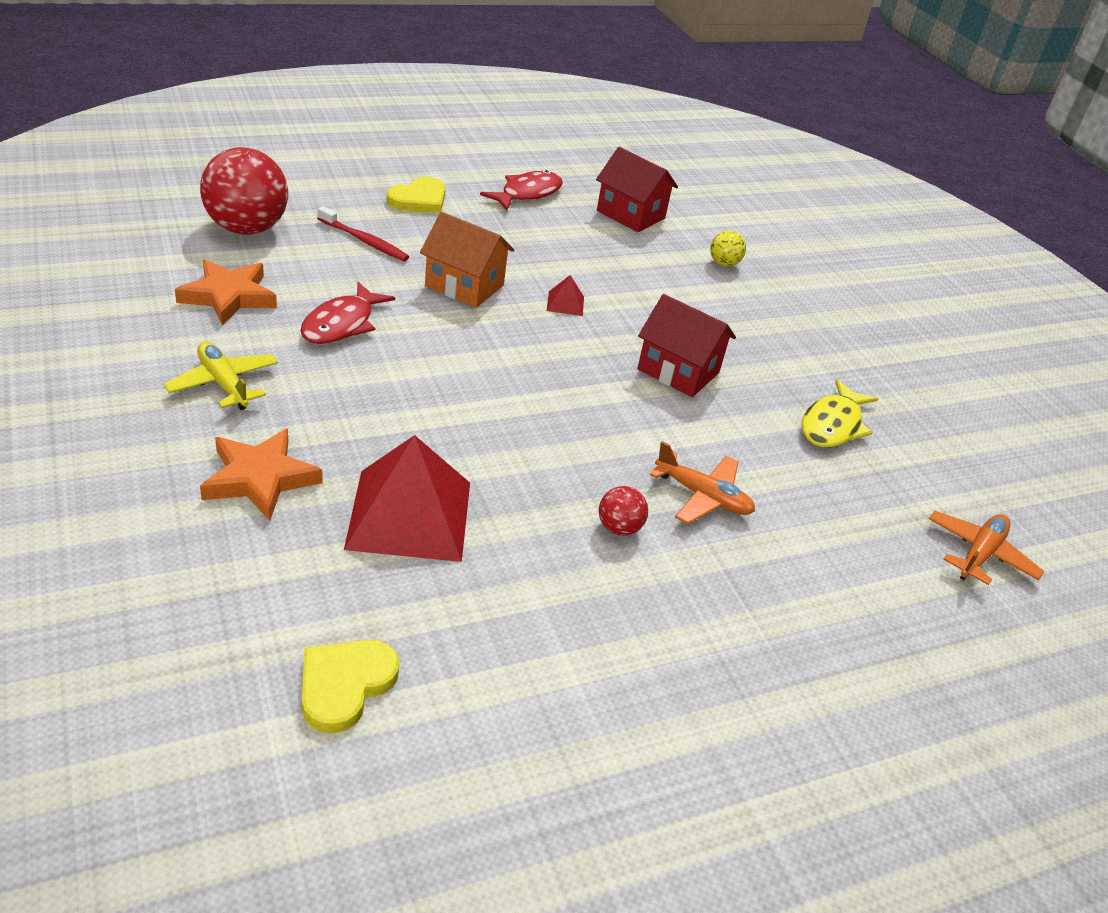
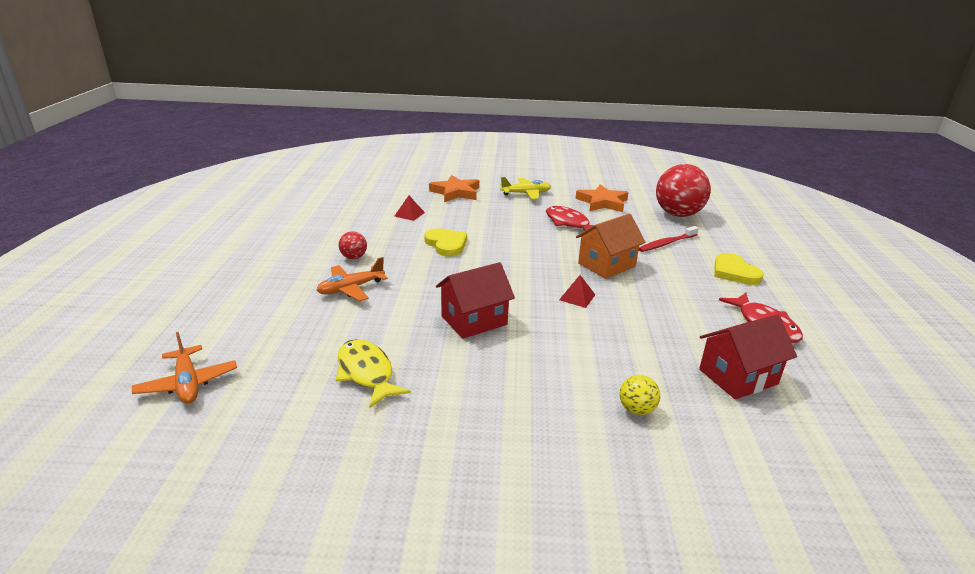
camera: 120 degrees right, 10 degrees down
(345, 685) = (336, 191): yellow heart -> yellow heart (446, 244)
(409, 514) = (409, 214): red pyramid -> red pyramid, size x0.42

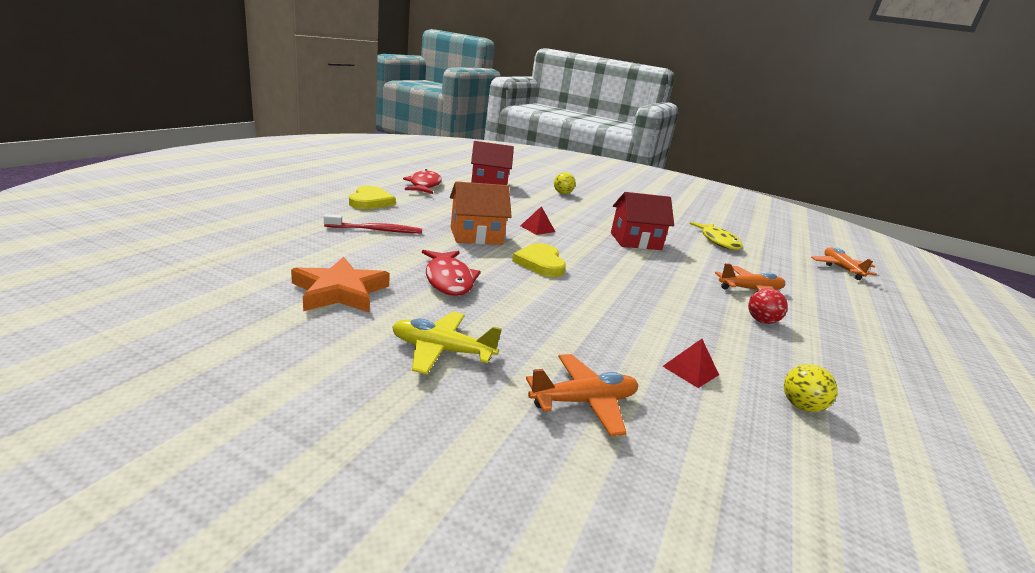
camera: 160 degrees left, 5 degrees down
(353, 213) = (801, 406): none -> yellow ball
(446, 244) = (640, 303): yellow heart -> yellow heart (540, 263)
(456, 192) = (584, 402): orange star -> orange plane
(678, 214) = (278, 245): red ball -> none

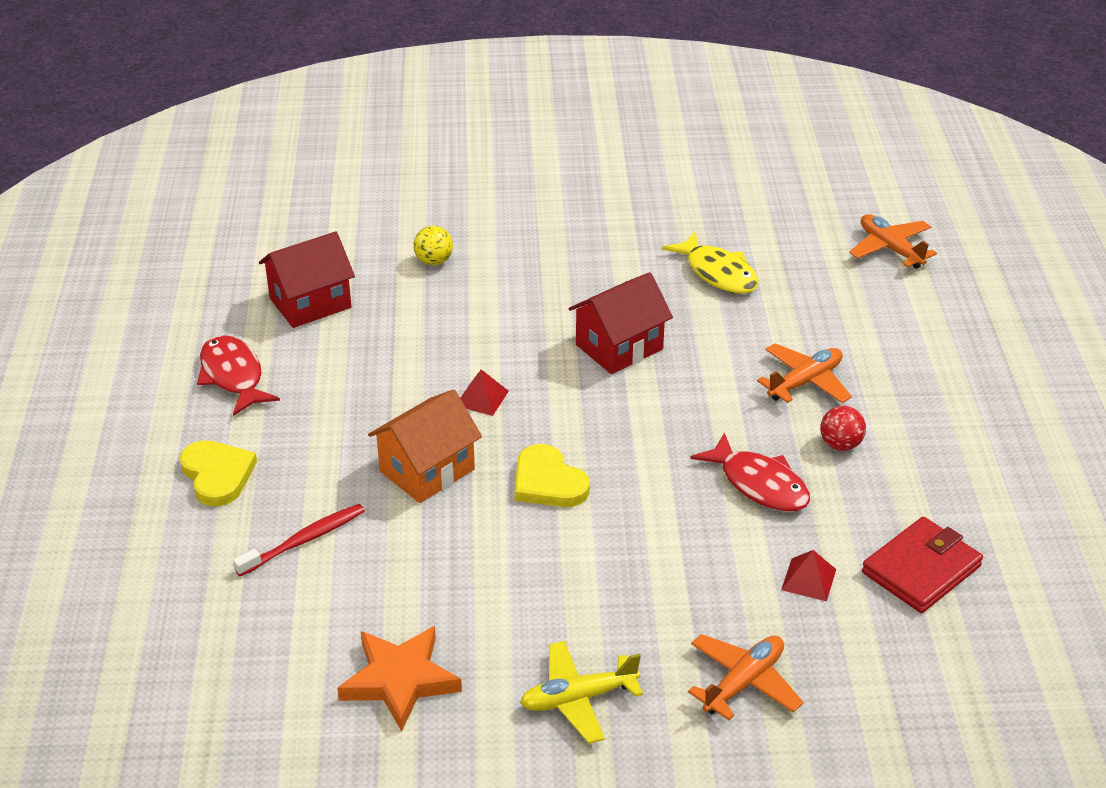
camera: 25 degrees left, 15 degrees up
(448, 280) = (482, 585): red fish -> red fish (759, 484)
(801, 406) = (921, 569): yellow ball -> red wallet

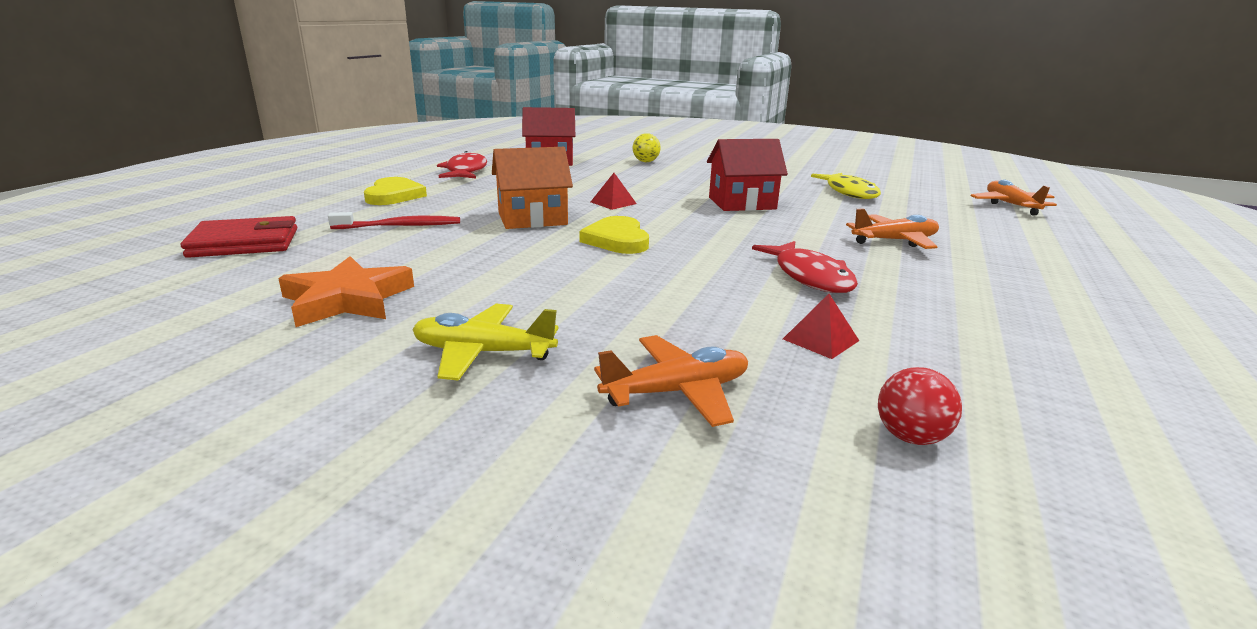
camera: 25 degrees right, 15 degrees down
(840, 444) = (912, 274): red ball -> red ball (910, 437)
(921, 569) = (972, 365): red wallet -> red wallet (244, 243)

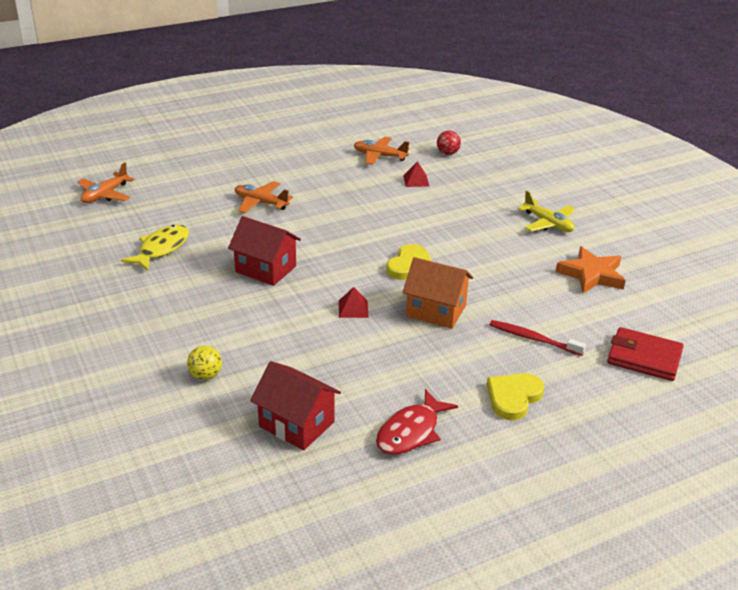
camera: 140 degrees left, 10 degrees up
(677, 392) = (495, 186): orange plane -> orange plane (379, 156)
(810, 277) = (358, 203): red fish -> none

